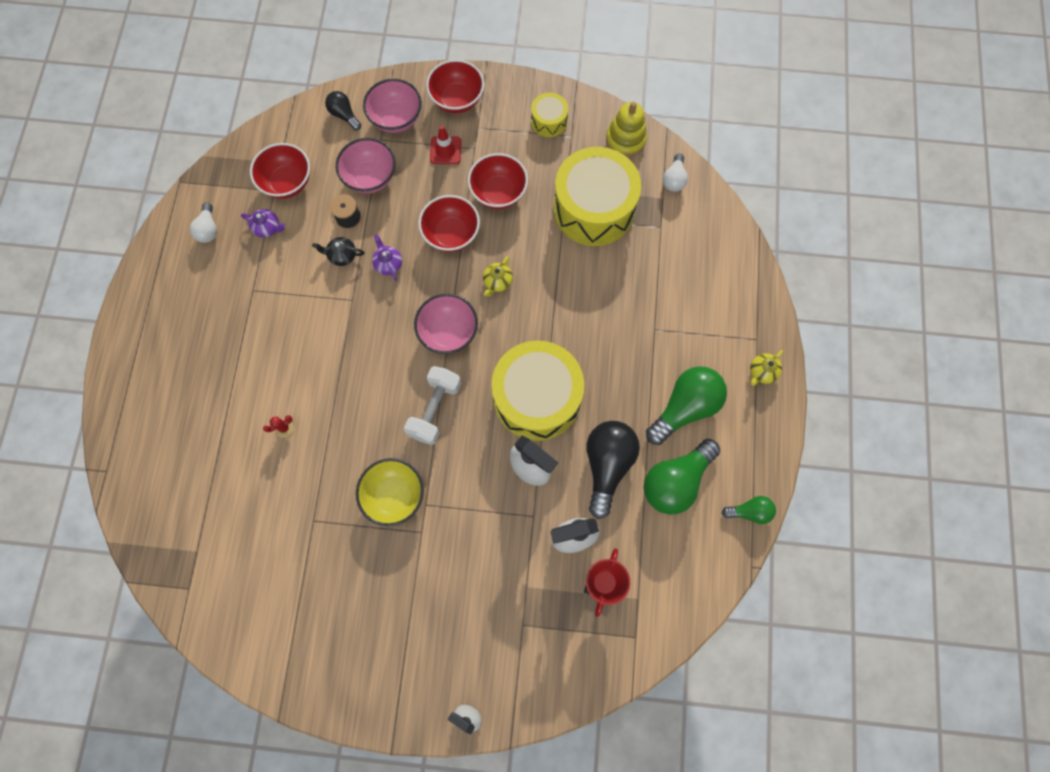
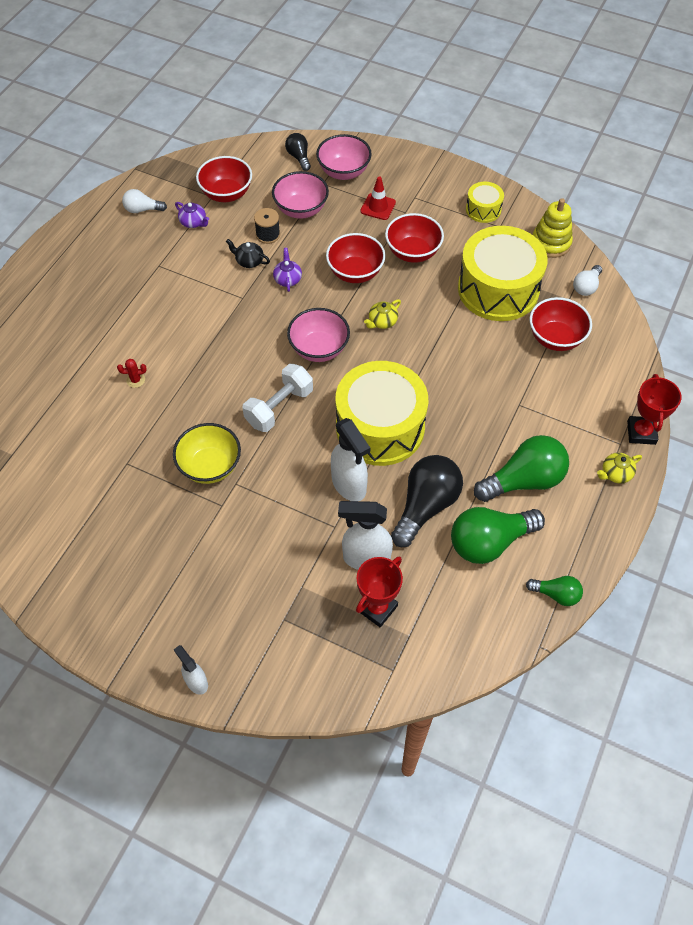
camera: 20 degrees right, 15 degrees down
(208, 229) = (142, 209): white light bulb -> white light bulb turned 75 degrees clockwise
(457, 100) = (405, 172): red bowl -> red bowl (555, 338)
(771, 321) = (641, 432): none -> red trophy

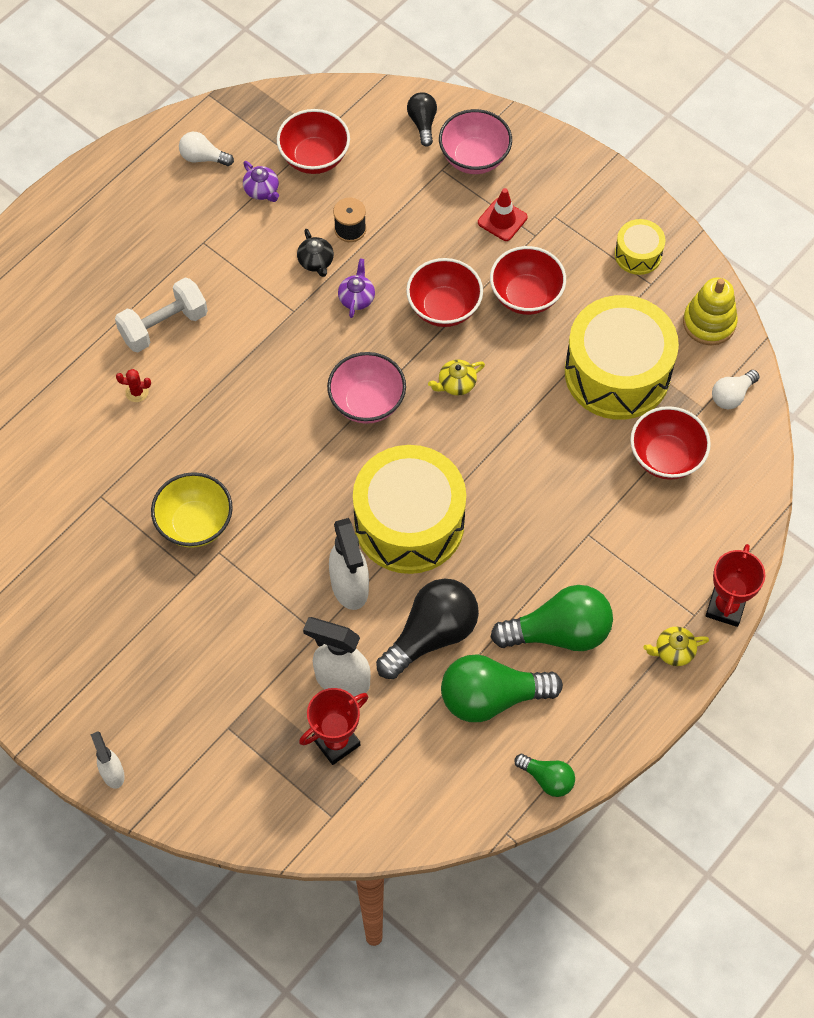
camera: 15 degrees right, 5 degrees up
(249, 261) = (316, 262): black teapot -> black teapot turned 150 degrees counterclockwise
(279, 407) = (296, 468): white dumbbell -> white dumbbell (164, 326)
(301, 209) = (402, 202): pink bowl -> none

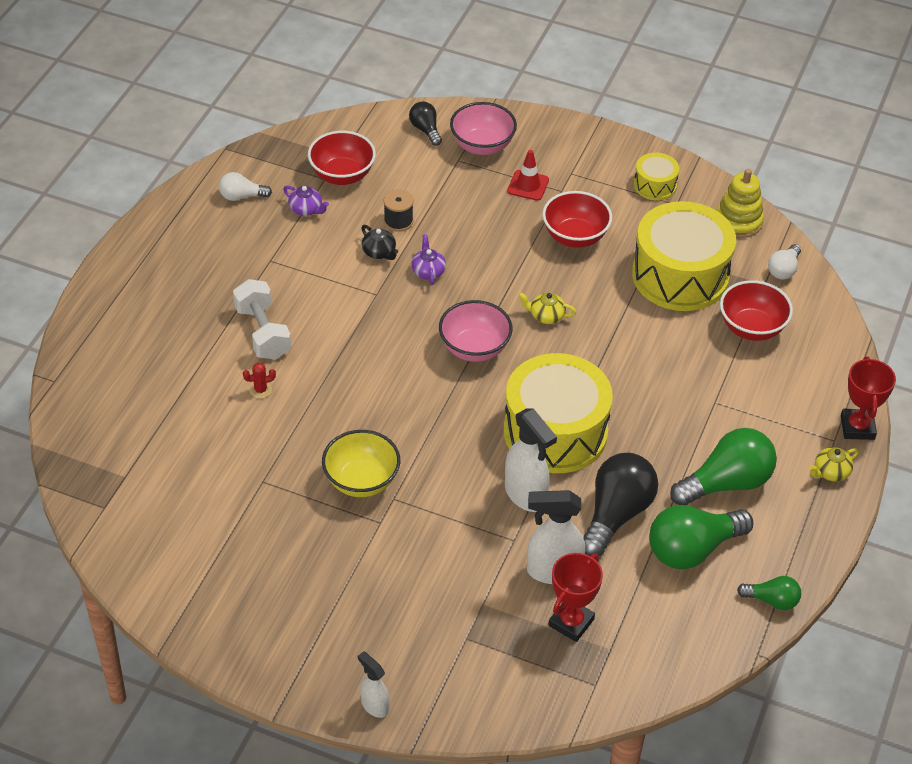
camera: 20 degrees left, 15 degrees down
(164, 326) = (263, 332): white dumbbell -> white dumbbell turned 60 degrees counterclockwise
(444, 308) = (508, 261): red bowl -> none
(456, 384) = (546, 316): yellow teapot -> yellow teapot turned 60 degrees clockwise

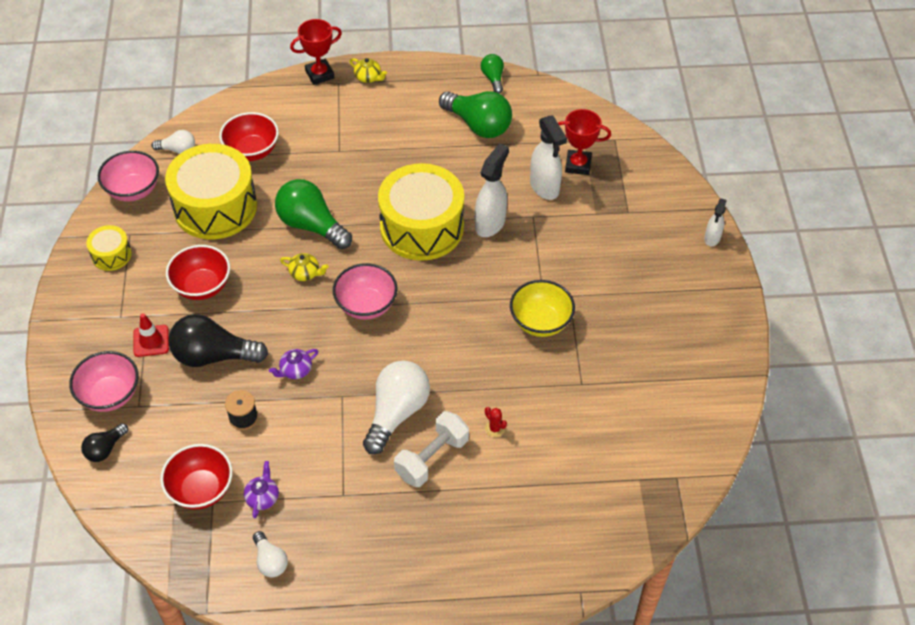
camera: 115 degrees left, 5 degrees up
(329, 325) = (396, 413): none -> white light bulb
(379, 252) = (290, 415): black teapot -> none
(546, 316) = (305, 273): yellow teapot -> yellow teapot turned 60 degrees counterclockwise
(616, 514) = (475, 171): black light bulb -> black light bulb (213, 356)
(726, 483) = (411, 124): green light bulb -> green light bulb (311, 225)
(738, 221) = (133, 190): yellow stacking toy -> pink bowl

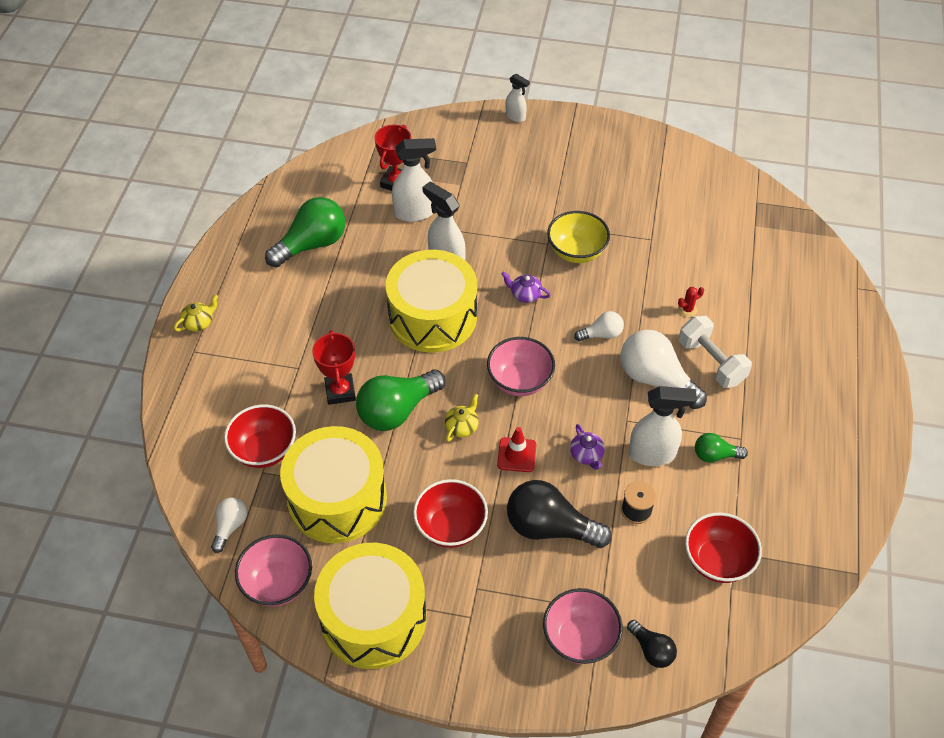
camera: 75 degrees left, 0 degrees up
(111, 255) = (373, 618): yellow drum -> yellow drum, size x2.16
(151, 341) = (514, 588): red traffic cone -> red traffic cone (516, 455)
(213, 356) = (550, 527): black light bulb -> black light bulb turned 90 degrees clockwise
(262, 497) = (734, 506): purple teapot -> purple teapot (525, 295)
(270, 561) = (806, 510): white light bulb -> white light bulb (601, 334)
(308, 422) = (652, 454): none -> white spray bottle
(319, 74) = (171, 366): red trophy -> red trophy (340, 391)
(493, 78) = (251, 219): green light bulb -> green light bulb (715, 455)

